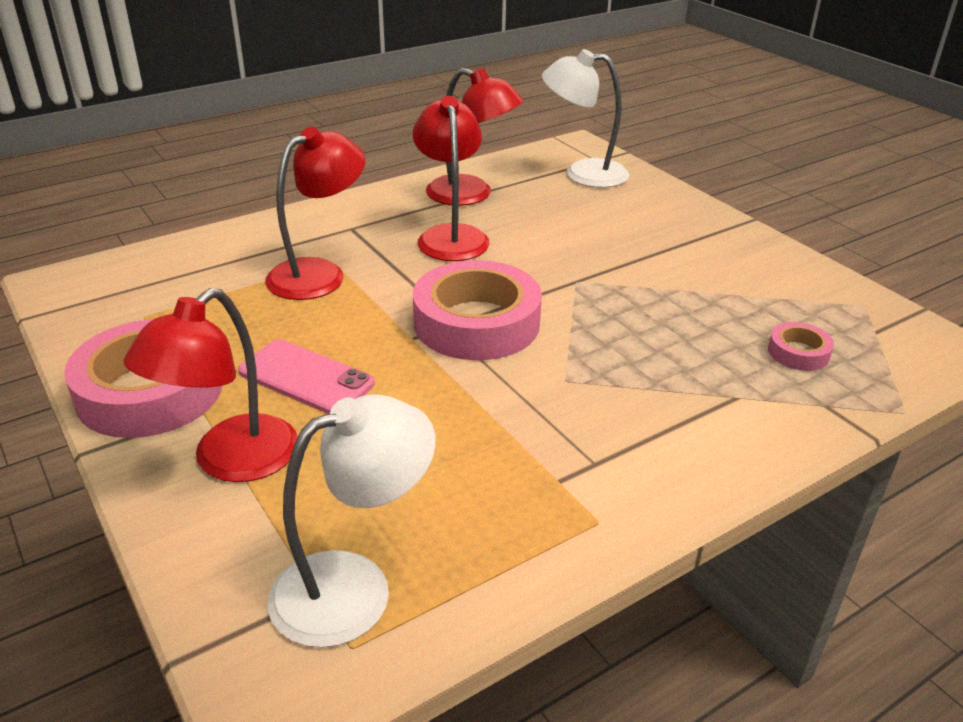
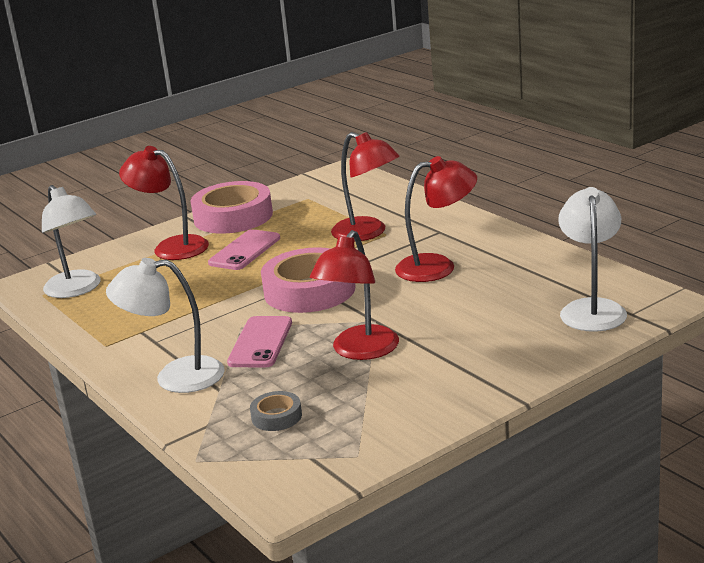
camera: 90 degrees right, 10 degrees down
(471, 195) = (518, 265): red lamp -> red lamp (360, 351)
(616, 363) = (260, 342): none -> pink phone
(705, 437) = (175, 377): none -> white lamp
(798, 352) = (276, 416): pink tape -> grey tape

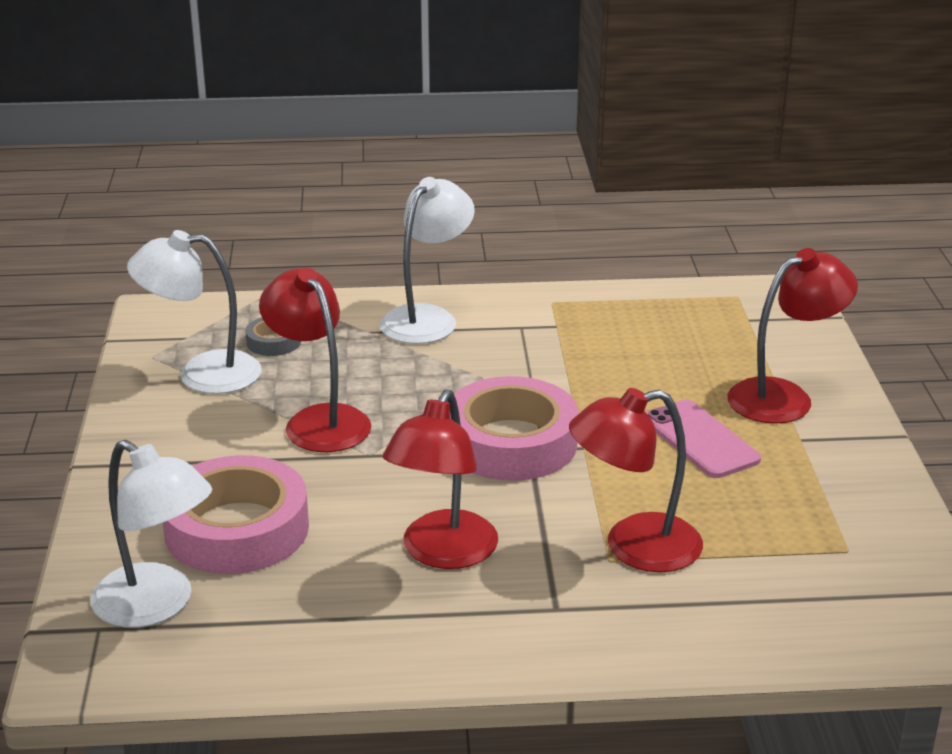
camera: 120 degrees right, 5 degrees up
(77, 289) = (724, 316): white lamp -> white lamp (202, 374)
(233, 217) = (845, 468): pink tape -> pink tape (237, 529)
(260, 342) = (428, 376): pink phone -> none

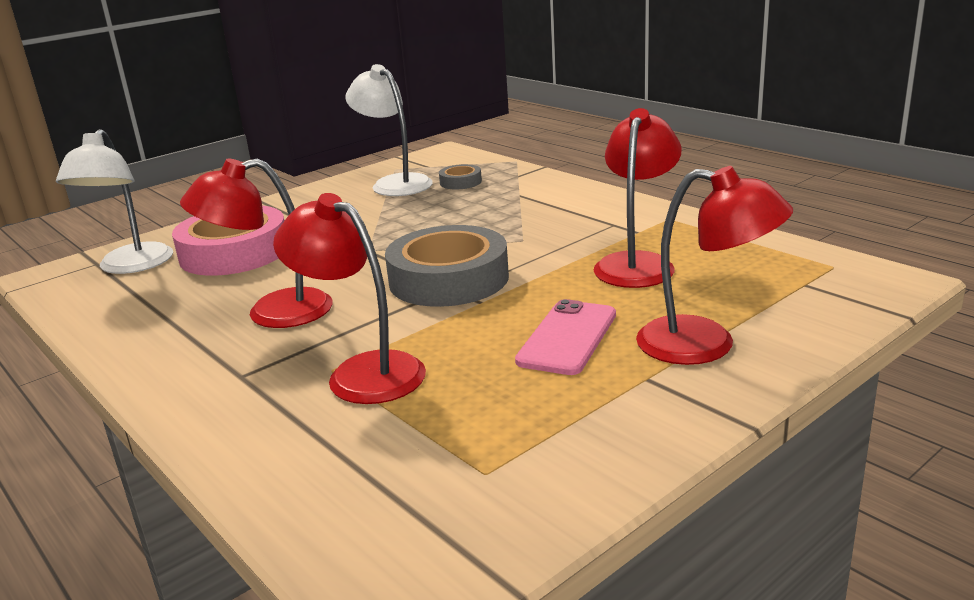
camera: 55 degrees right, 5 degrees down
(319, 420) = (388, 224): red lamp -> red lamp (637, 263)
(427, 318) = (567, 199): white lamp -> none
(511, 442) = (449, 279): pink tape -> grey tape

